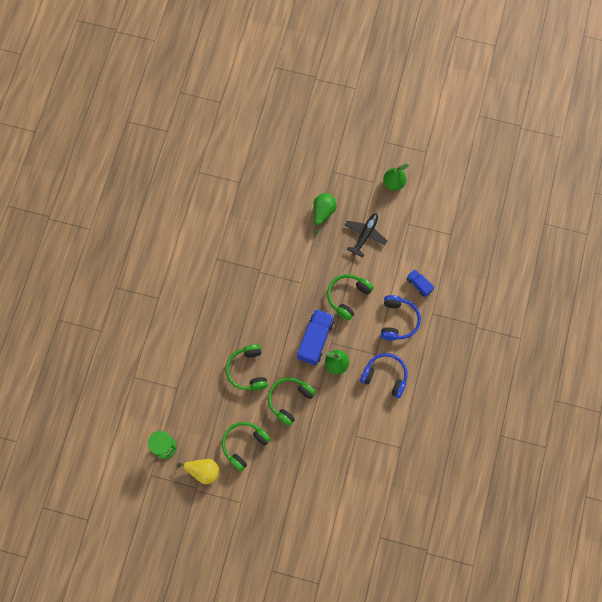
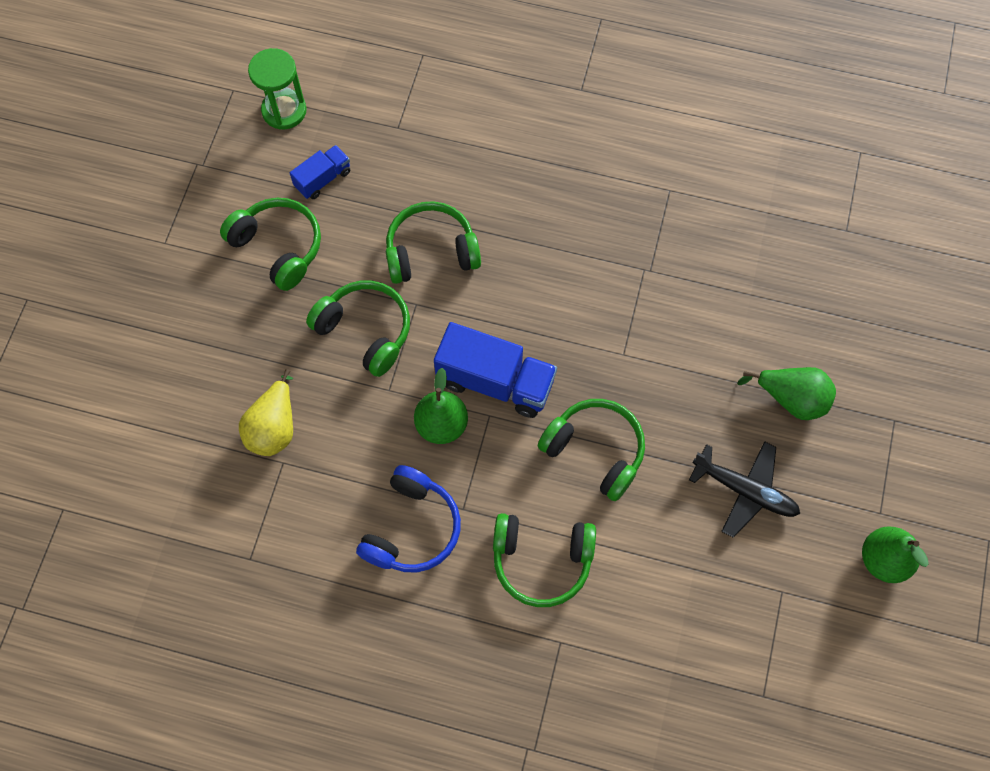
camera: 90 degrees right, 5 degrees down
(203, 471) = (232, 176): yellow pear -> yellow pear (274, 427)
(398, 320) = (541, 560): blue headphones -> green headphones
(419, 285) = (629, 612): blue truck -> blue truck (323, 179)

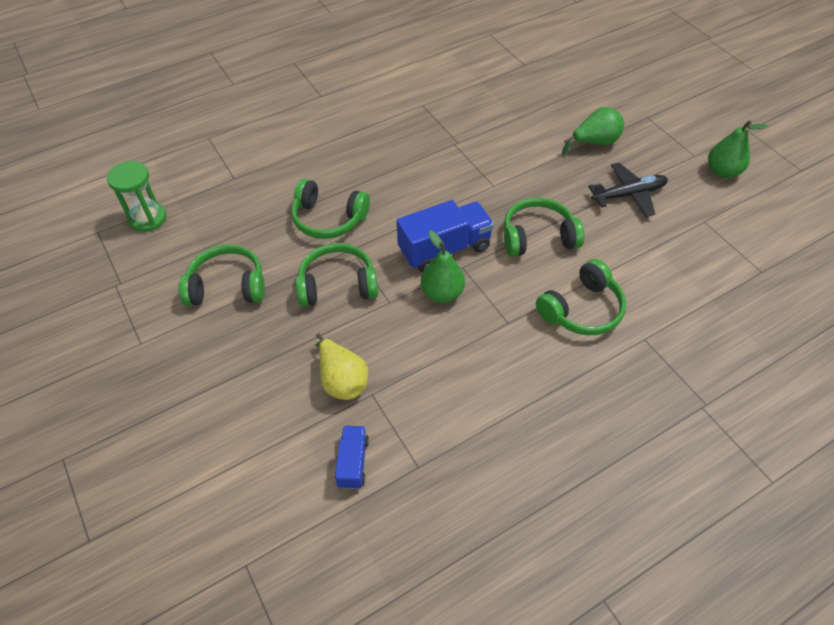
camera: 45 degrees left, 15 degrees down
(323, 179) = (216, 233): blue truck -> blue truck (353, 462)
(412, 528) = (493, 358): blue headphones -> none
(431, 252) = (328, 219): green headphones -> green headphones turned 105 degrees counterclockwise

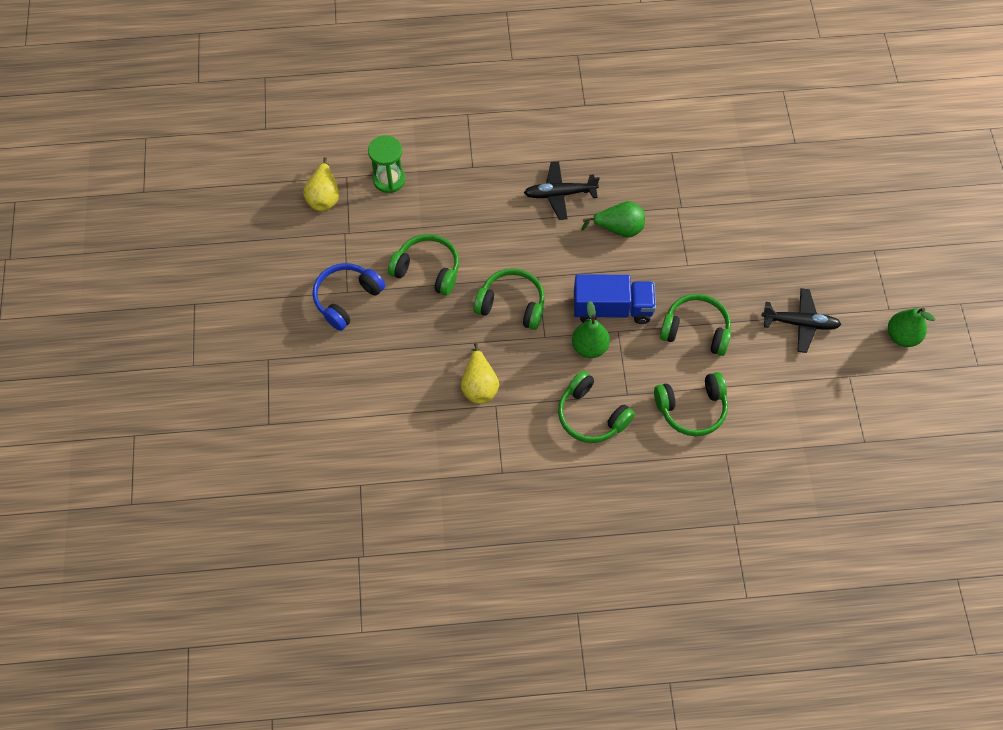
camera: 25 degrees right, 10 degrees up
(77, 259) = (324, 196): none -> yellow pear
(143, 351) = (347, 299): none -> blue headphones
(328, 219) = (532, 240): green headphones -> green headphones (591, 415)
(335, 171) = (560, 194): none -> black plane
(353, 462) = (459, 449): blue truck -> none
(594, 143) = (805, 258): green pear -> green pear (619, 228)

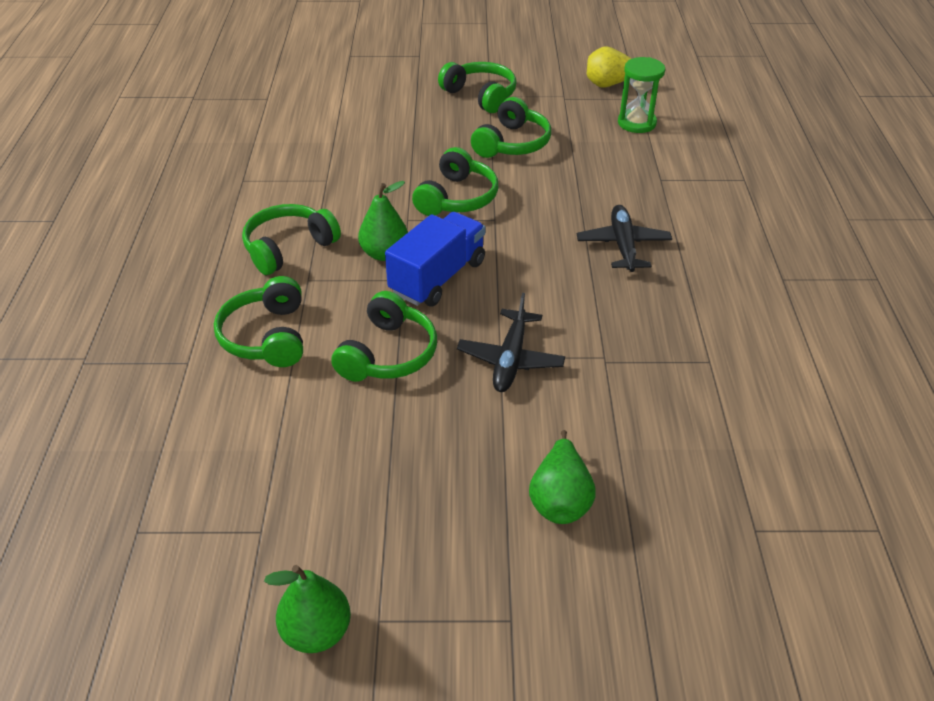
camera: 95 degrees right, 20 degrees down
(347, 299) = (480, 95): blue headphones -> green headphones
(479, 385) = (355, 170): yellow pear -> none
(612, 308) = (437, 277): blue truck -> blue truck turned 150 degrees counterclockwise
(619, 228) = (566, 294): green pear -> green pear (560, 499)
(800, 323) = (375, 479): black plane -> black plane (510, 359)

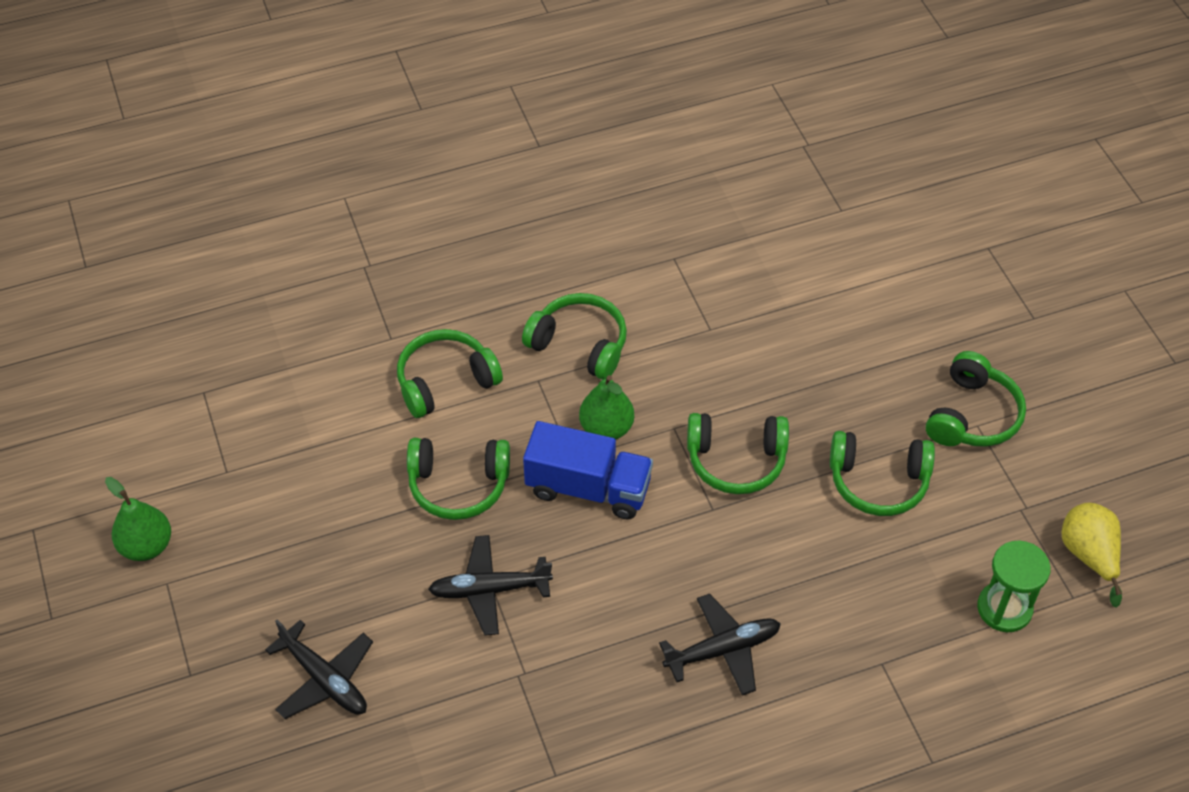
camera: 70 degrees right, 10 degrees up
(560, 499) = (324, 679): green pear -> black plane

